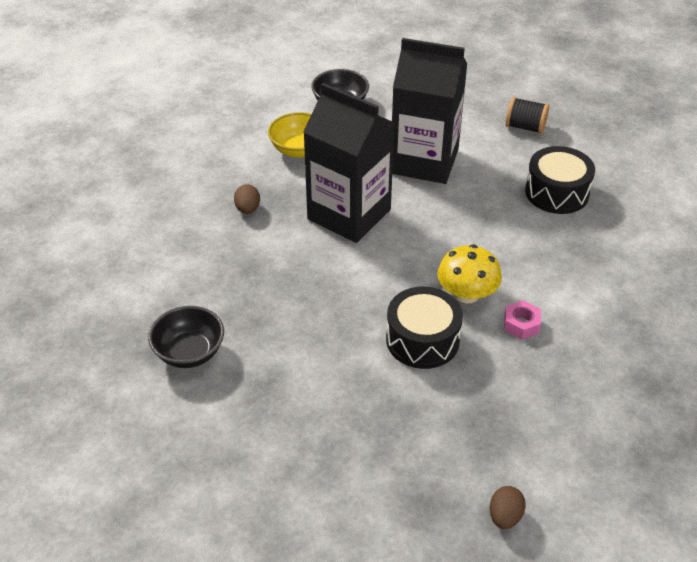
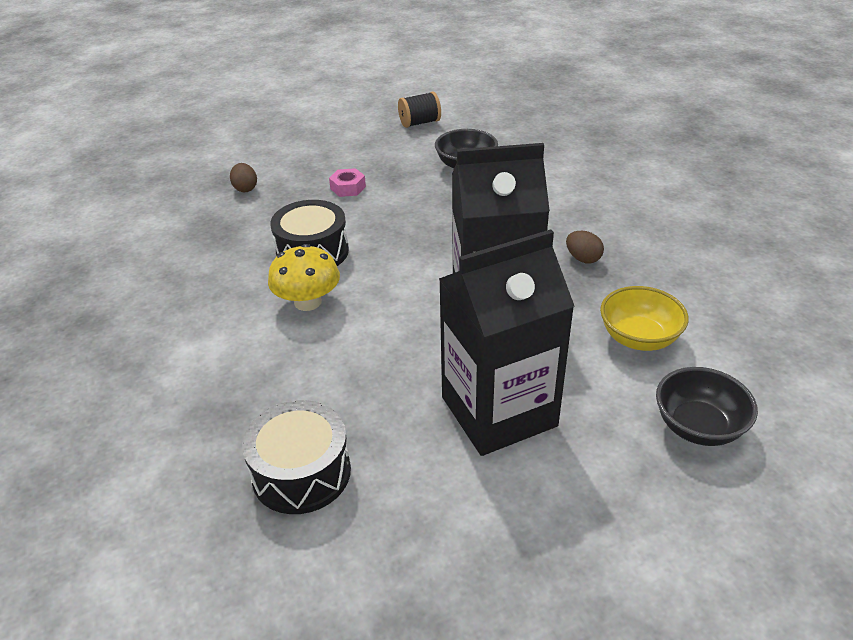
camera: 140 degrees right, 5 degrees down
(505, 516) = (167, 198): brown egg -> brown egg (245, 188)
(521, 324) = (236, 305): pink nut -> pink nut (348, 188)
(525, 127) = (434, 566): black spool -> black spool (420, 123)

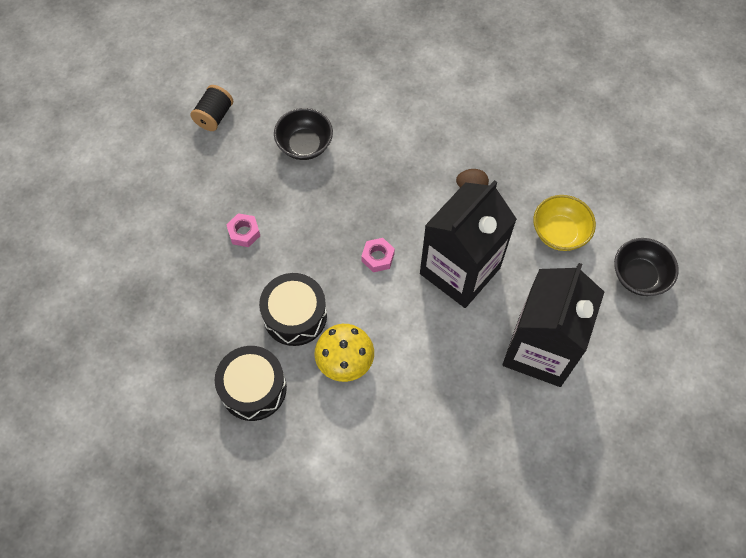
camera: 45 degrees left, 25 degrees up
(245, 188) = (164, 293): brown egg -> none
(301, 472) = (485, 479): black drum -> black drum (253, 388)
(431, 256) = (378, 257): none -> pink nut

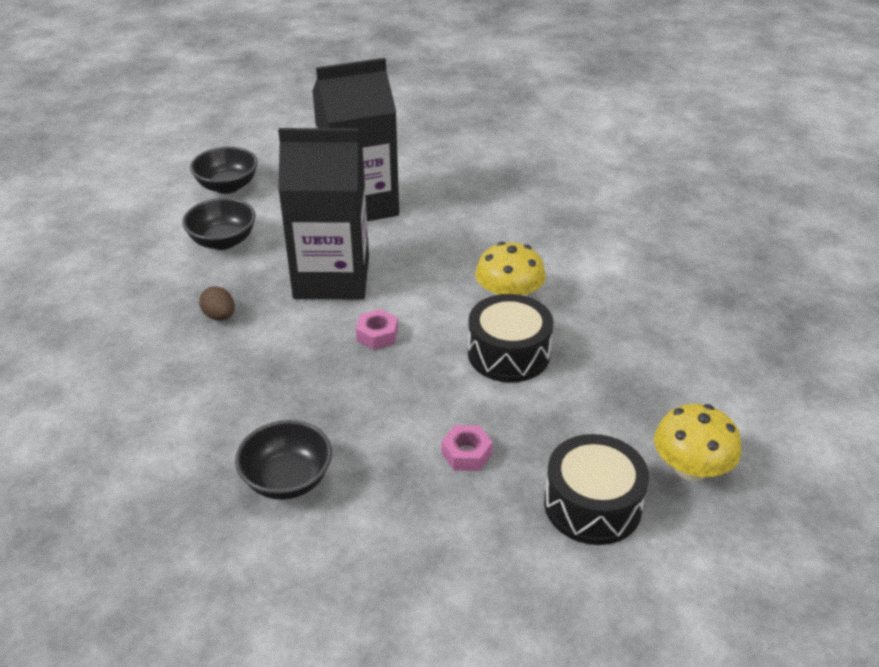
camera: 130 degrees left, 25 degrees down
(128, 330) = (691, 468): none -> yellow mushroom
(214, 116) = (328, 613): black spool -> none
(253, 388) = (610, 337): black drum -> black drum (592, 505)
(559, 233) = (223, 241): yellow bowl -> black bowl

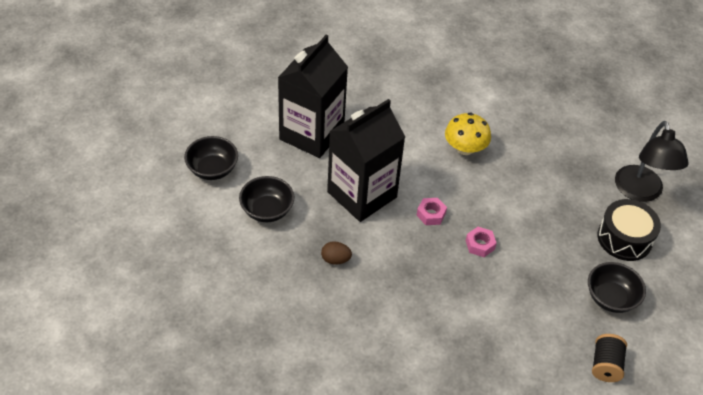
camera: 45 degrees left, 10 degrees up
(287, 480) = (492, 323): black bowl -> black bowl (611, 298)
(355, 629) = (605, 365): none -> black spool
(466, 454) = (549, 251): pink nut -> pink nut (480, 245)
(508, 353) = (504, 183): black drum -> none
(691, 468) = (640, 192): yellow mushroom -> black lamp

